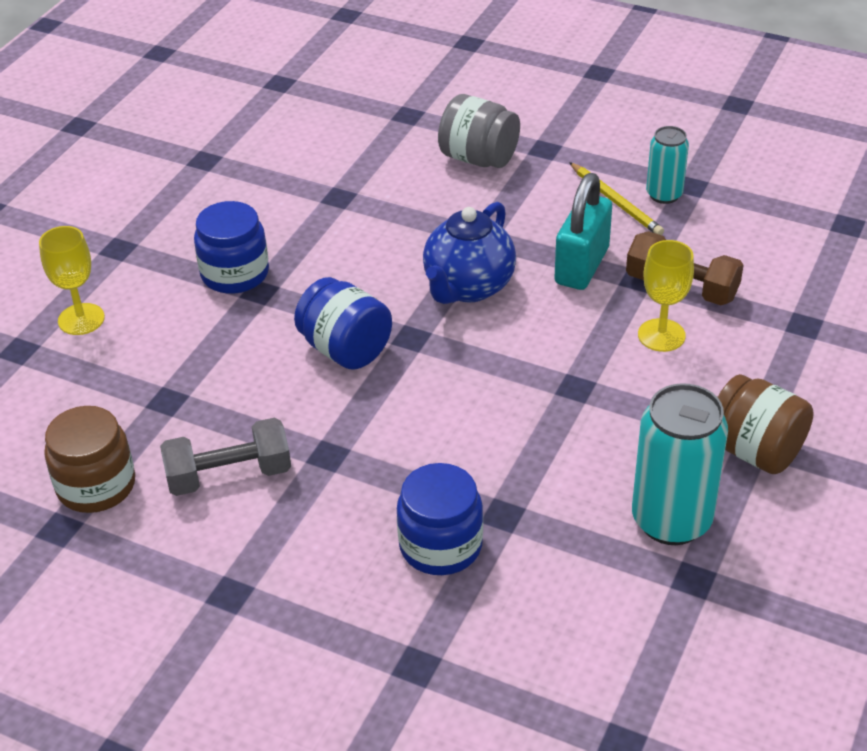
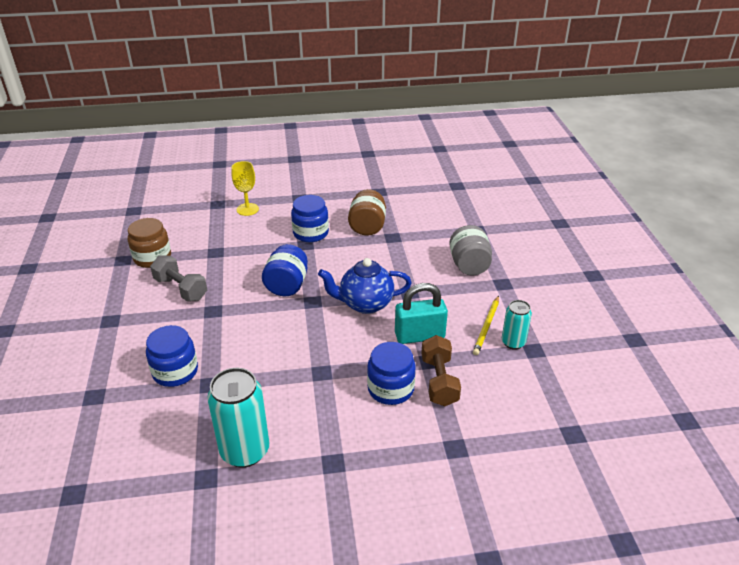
camera: 55 degrees right, 5 degrees down
(661, 335) = (390, 389): yellow goblet -> blue jar
(754, 450) = (325, 466): brown jar -> brown jar (367, 227)

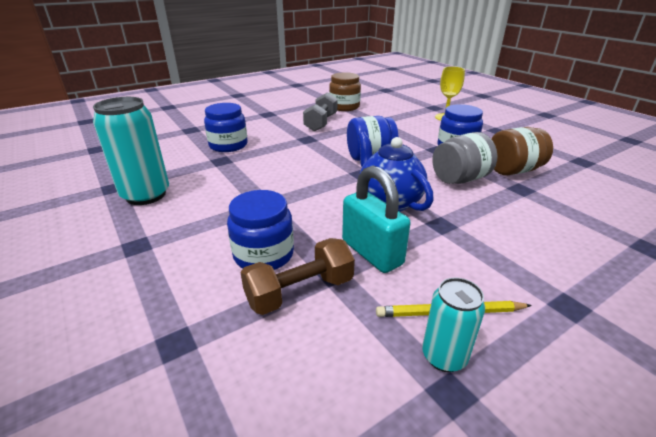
camera: 65 degrees right, 5 degrees down
(469, 265) = (559, 259): grey jar -> grey jar (459, 179)

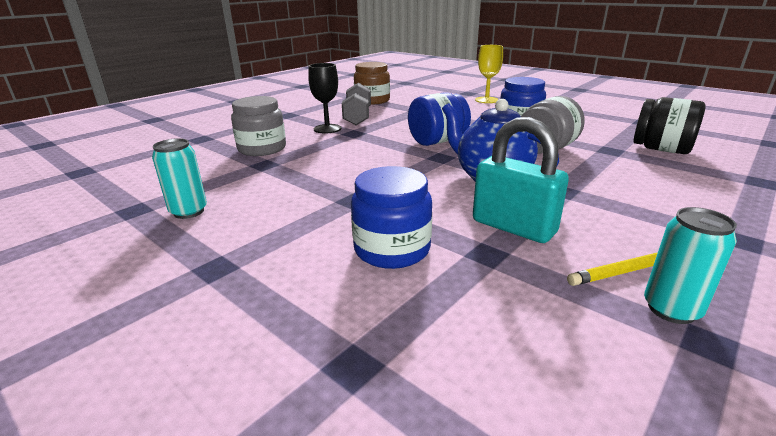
camera: 15 degrees left, 5 degrees down
(146, 195) = (189, 211): turquoise can -> turquoise can, size x0.57
(228, 145) = (262, 149): blue jar -> grey jar
(289, 132) = (327, 129): none -> black goblet
(300, 292) = (465, 279): brown dumbbell -> none
(513, 170) = (590, 136): brown jar -> none
(573, 195) = (661, 149): none -> black jar

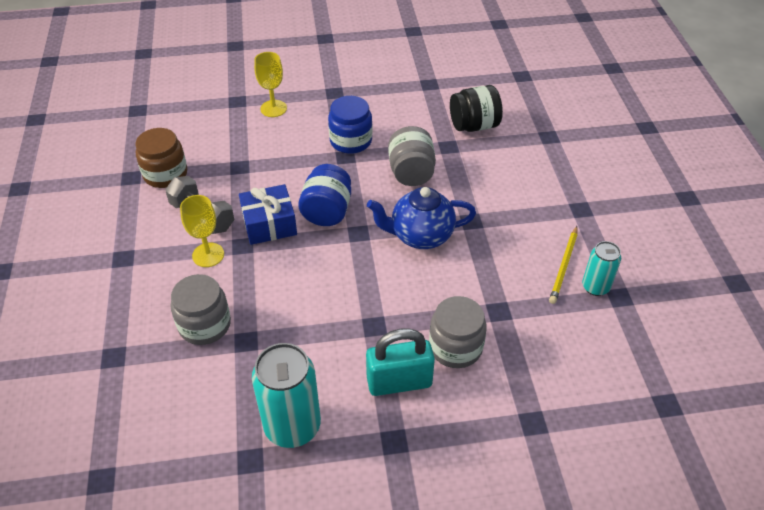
camera: 50 degrees left, 20 degrees up
(189, 211) = (292, 426): turquoise can -> turquoise can, size x1.75
(327, 129) = (208, 255): black goblet -> yellow goblet
(388, 132) = (269, 224): none -> blue gift
(392, 249) = (455, 347): blue jar -> grey jar
(513, 227) = (486, 278): turquoise padlock -> turquoise padlock (399, 382)

